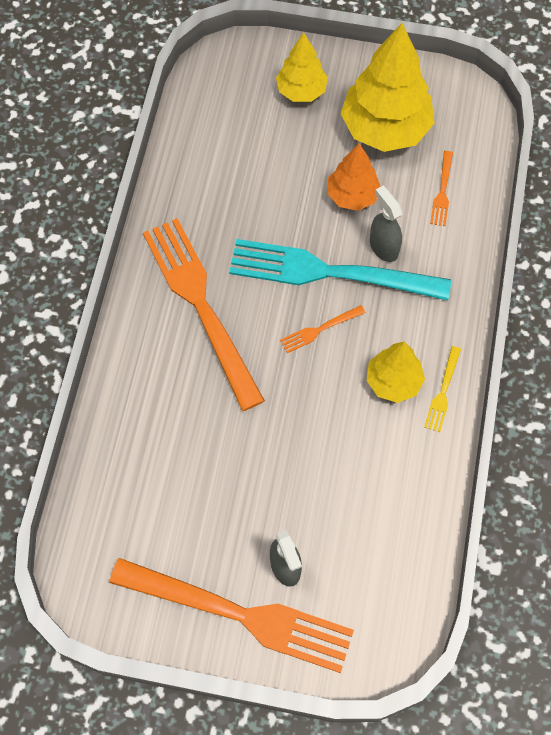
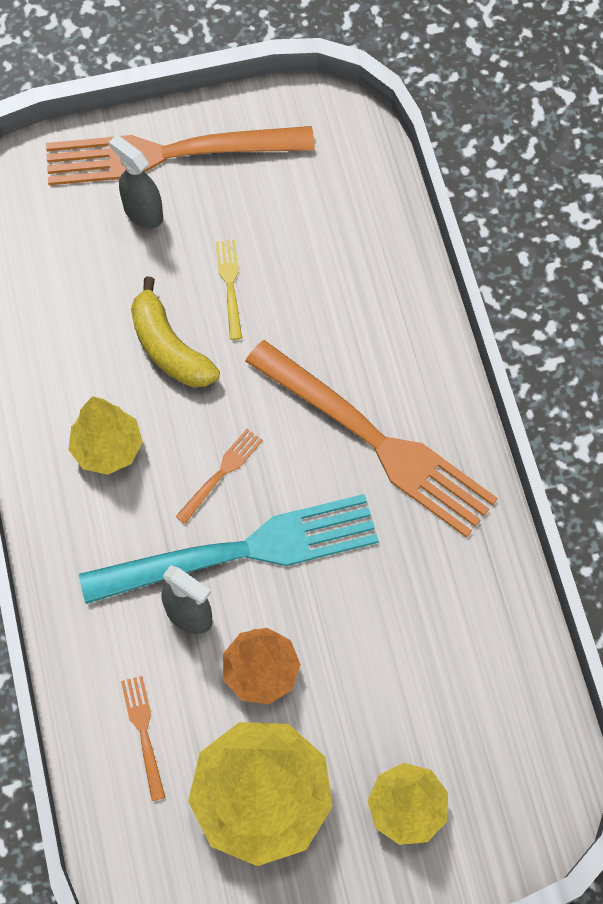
camera: 155 degrees right, 0 degrees up
(315, 439) = (169, 348): none -> yellow banana
(443, 392) = (44, 461): yellow fork -> yellow fork (230, 285)

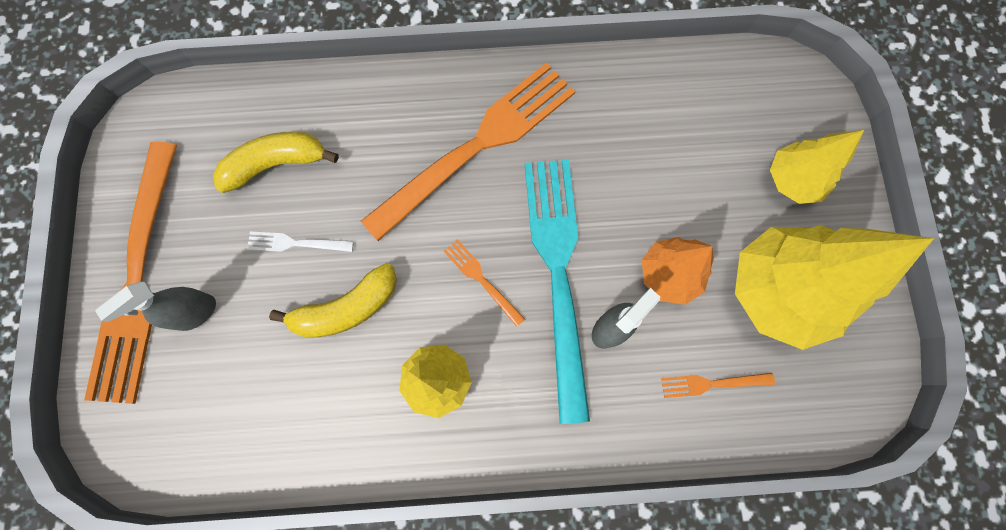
camera: 80 degrees left, 10 degrees up
(230, 285) = (296, 243): yellow fork -> white fork
(313, 246) = (276, 164): none -> yellow banana

